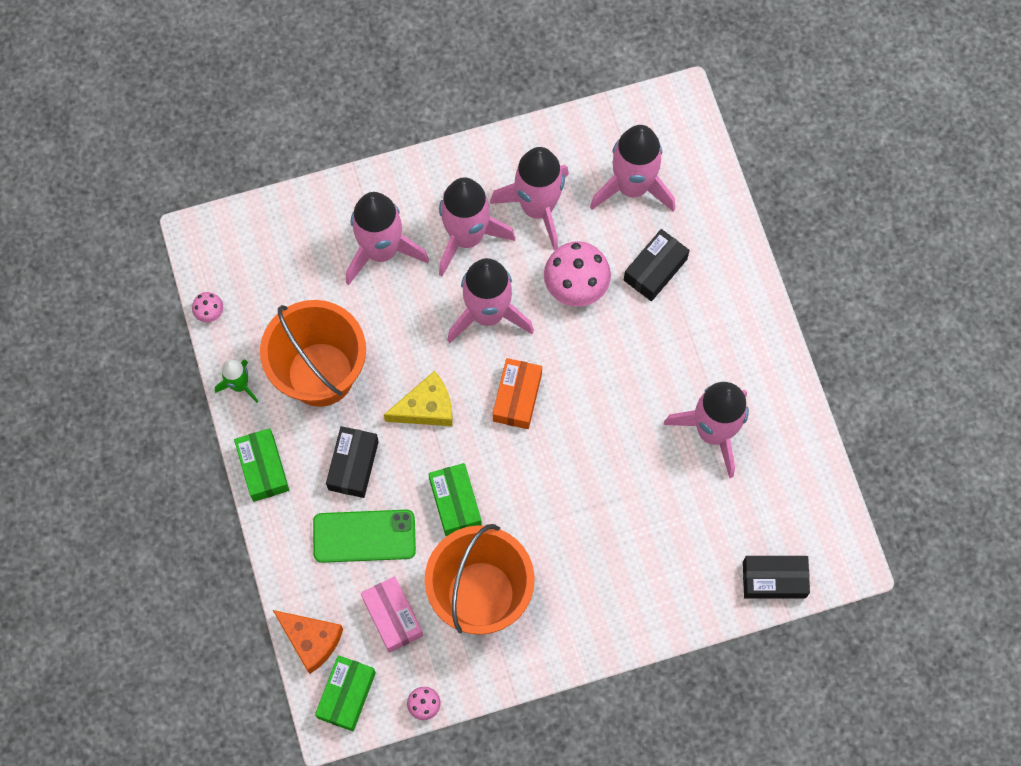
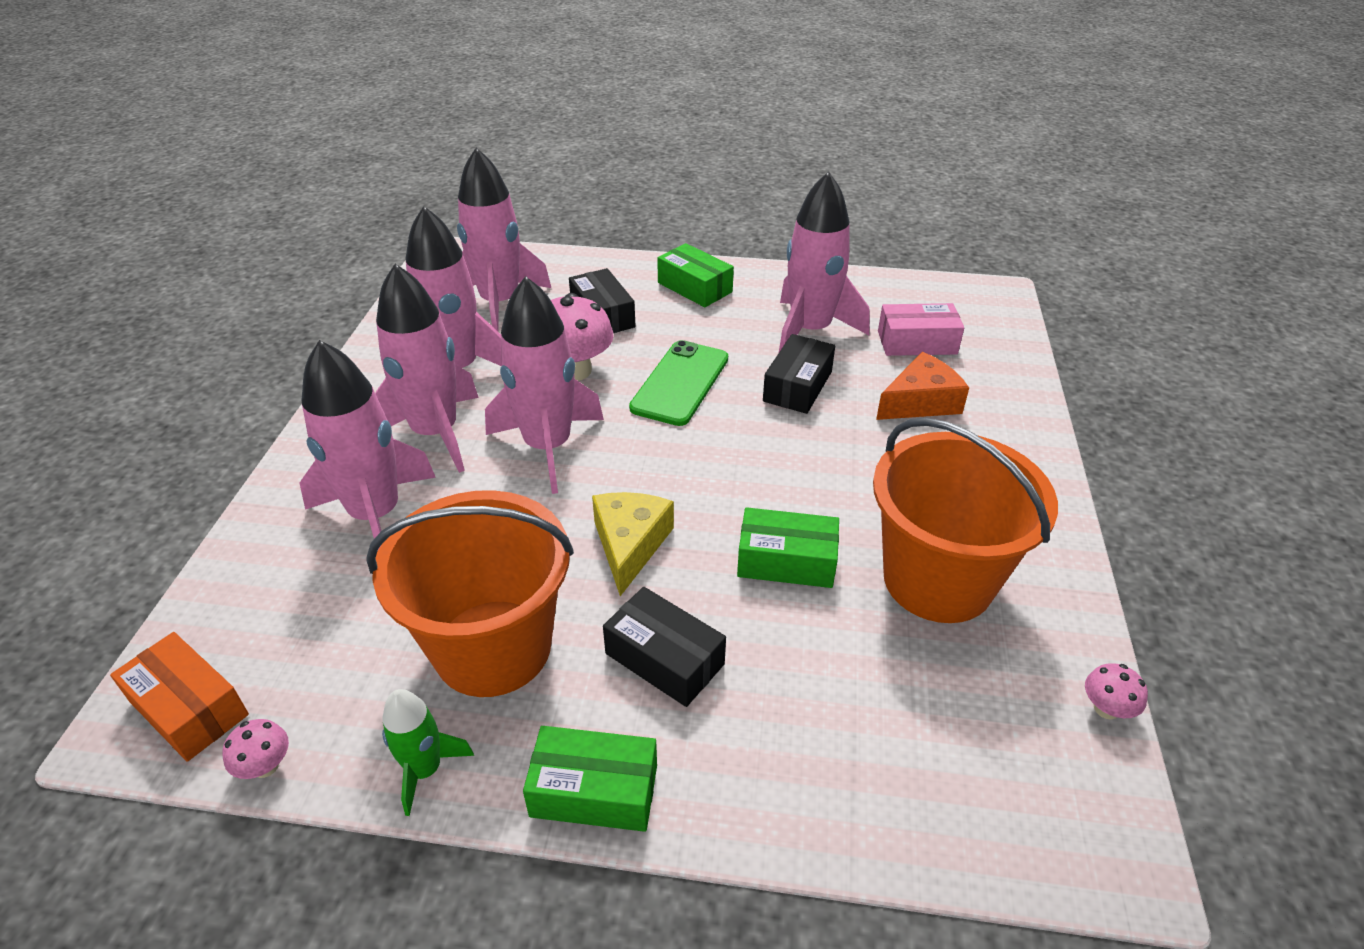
camera: 65 degrees left, 30 degrees down
(311, 640) = (949, 837): orange cheese -> orange cheese (920, 402)
(346, 695) = (1069, 817): green box -> green box (694, 287)
(364, 536) = (788, 687): green phone -> green phone (680, 383)
(392, 617) = (940, 697): pink box -> pink box (917, 342)
(517, 397) = (674, 456): orange box -> orange box (189, 708)
(774, 579) = (999, 340): black box -> black box (797, 386)

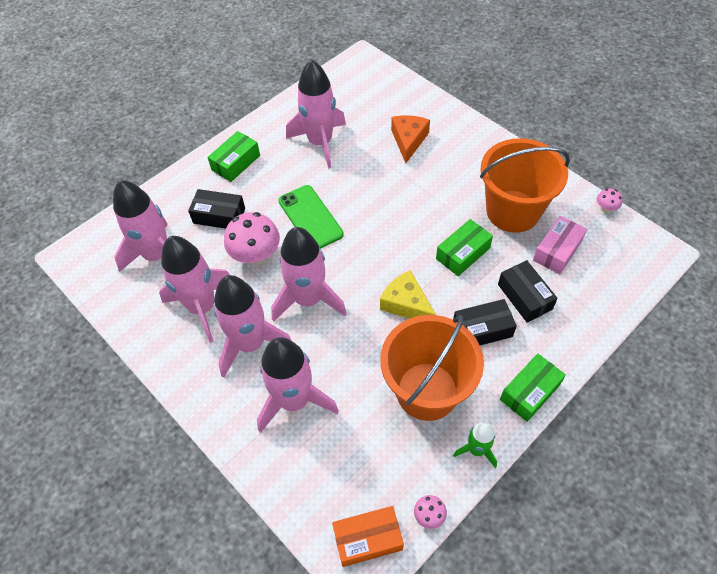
camera: 50 degrees left, 15 degrees up
(694, 287) = (236, 163): green box -> green box turned 45 degrees counterclockwise
(797, 386) = (356, 175): black box -> black box (524, 297)
(917, 342) = (368, 112): pink box -> pink box (557, 251)

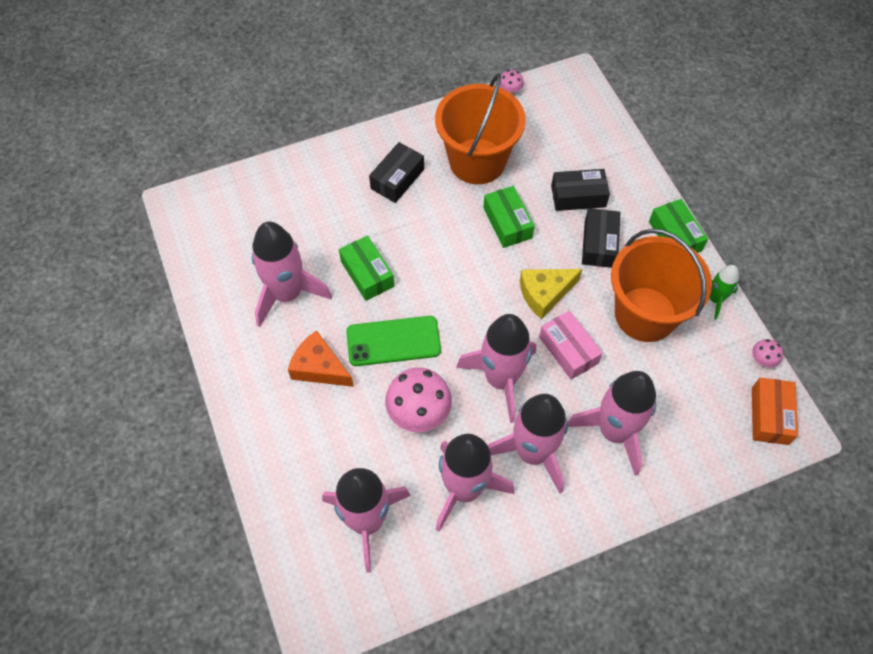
camera: 70 degrees left, 5 degrees up
(219, 216) = (341, 435): black box -> black box (397, 179)
(236, 163) = (267, 393): green box -> green box (367, 274)
(408, 140) = (335, 209): orange cheese -> orange cheese (319, 367)
(557, 251) = (539, 149): pink box -> pink box (568, 350)

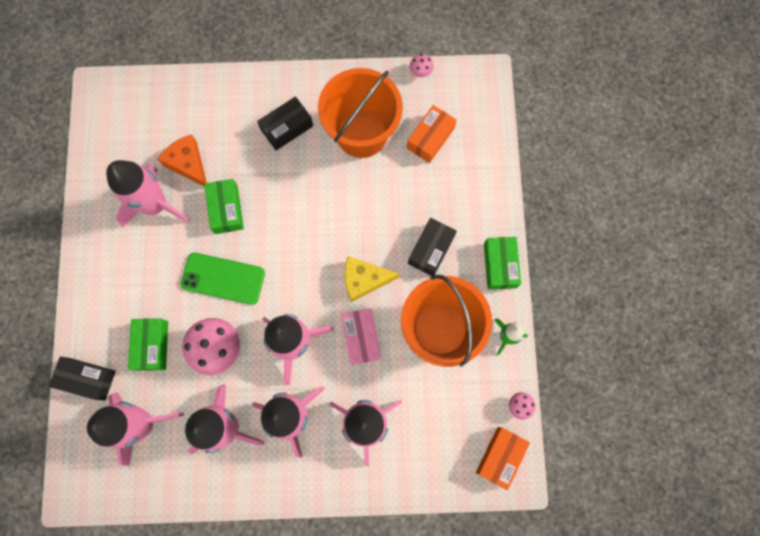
camera: 20 degrees right, 15 degrees up
(319, 367) = (156, 280): orange cheese -> orange cheese (188, 164)
(507, 223) = (362, 202): green box -> green box (152, 345)
(548, 145) = (430, 138): none -> orange box
(578, 196) = (434, 198): black box -> black box (87, 379)

